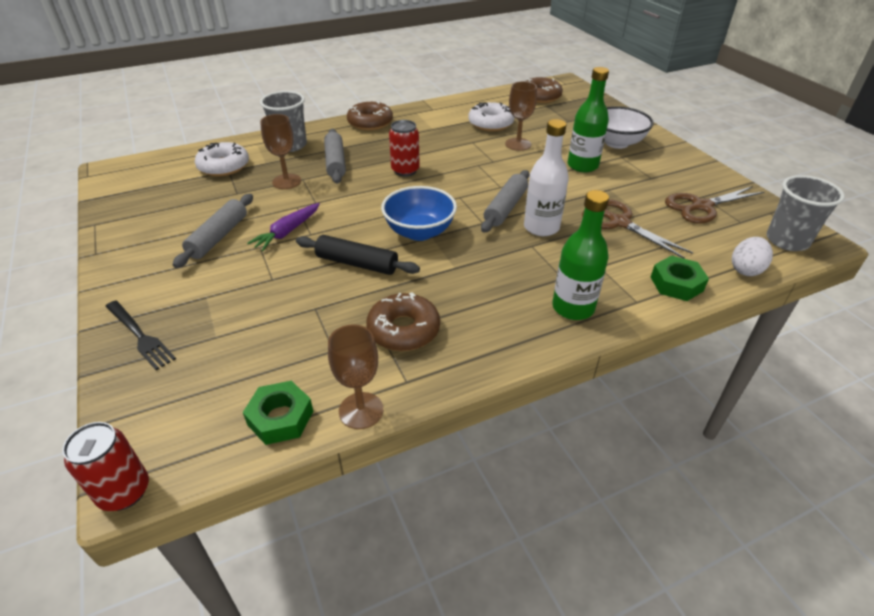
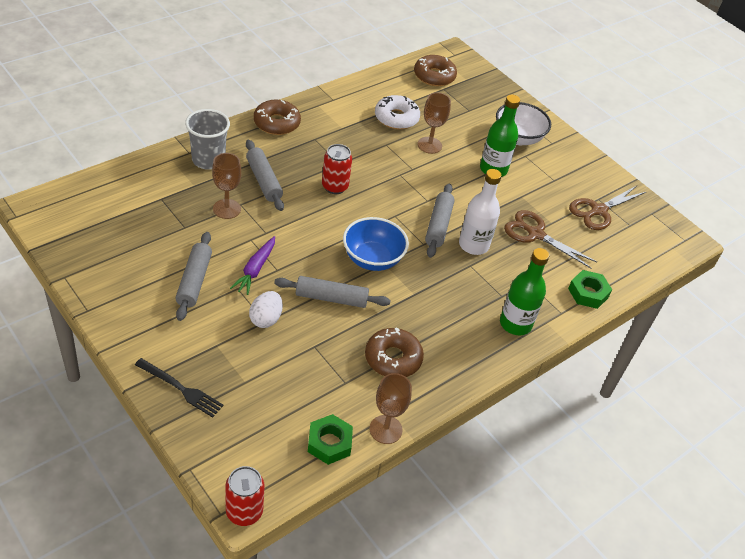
camera: 20 degrees left, 5 degrees up
(224, 166) = (154, 193): white donut -> none
(357, 263) = (331, 298): black rolling pin -> grey rolling pin
(746, 269) = (637, 274): white egg -> white egg (266, 319)
(787, 241) = (665, 242): grey cup -> none

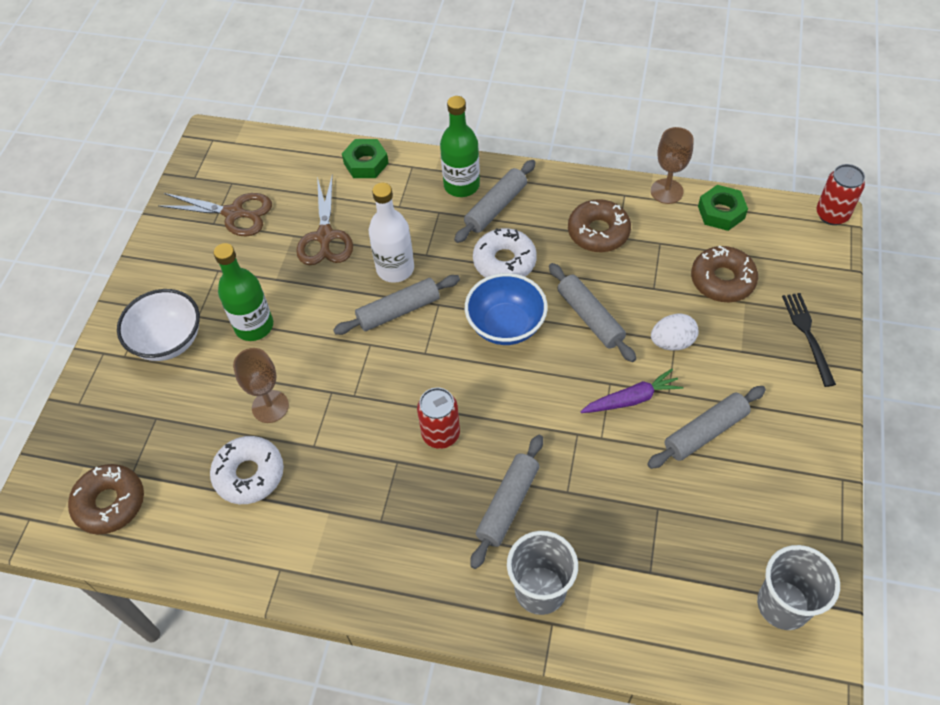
camera: 120 degrees left, 10 degrees up
(76, 227) = (783, 604): none -> grey cup
(227, 209) = (589, 497): brown goblet -> none
(277, 123) = (395, 585): brown donut -> brown donut (722, 280)
(422, 294) = (504, 261): none -> white donut
(475, 325) = (495, 207): none -> grey rolling pin

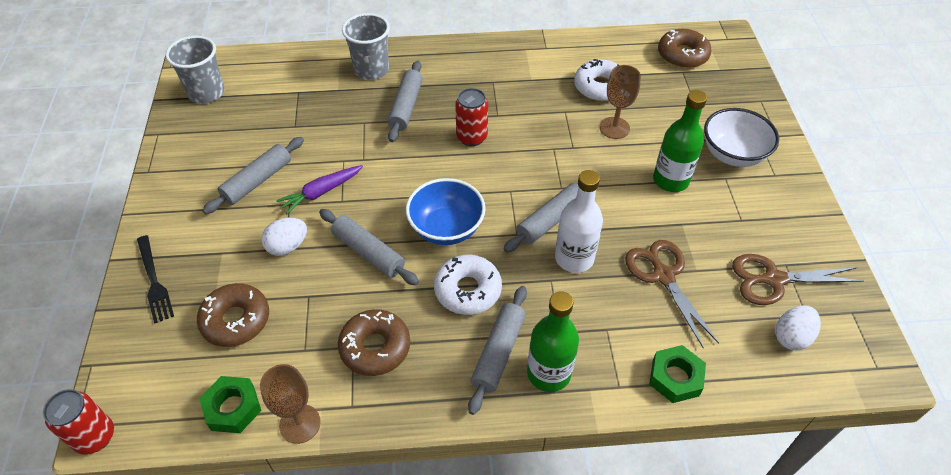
camera: 160 degrees right, 5 degrees down
(257, 171) = (791, 337): none -> white egg

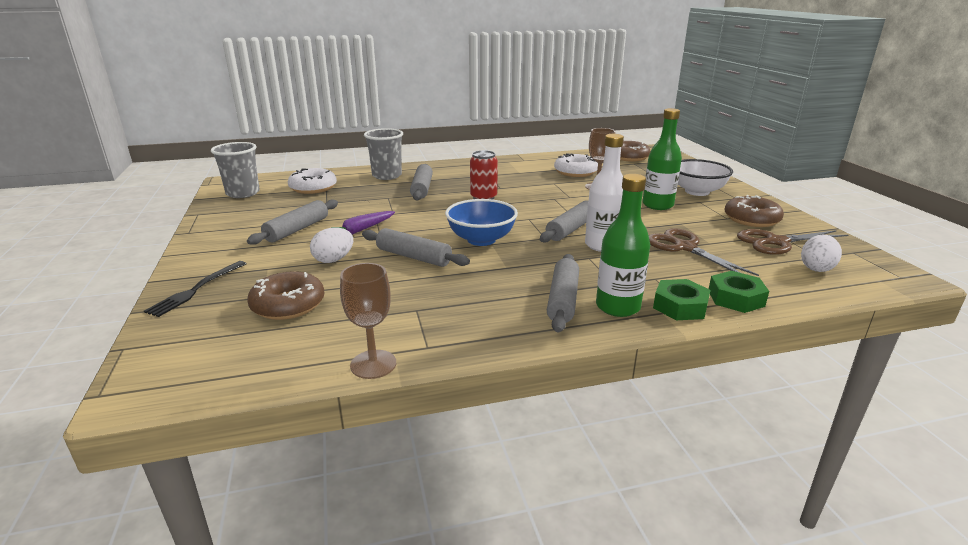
camera: 10 degrees left, 25 degrees down
(95, 437) = (124, 400): red can -> none
(154, 281) = (196, 289): black fork -> black fork turned 60 degrees clockwise
(233, 408) = (293, 361): green nut -> green nut (680, 306)
(375, 347) = (439, 308): brown donut -> brown donut (751, 219)
(468, 290) = (516, 268): white donut -> white donut (313, 188)

